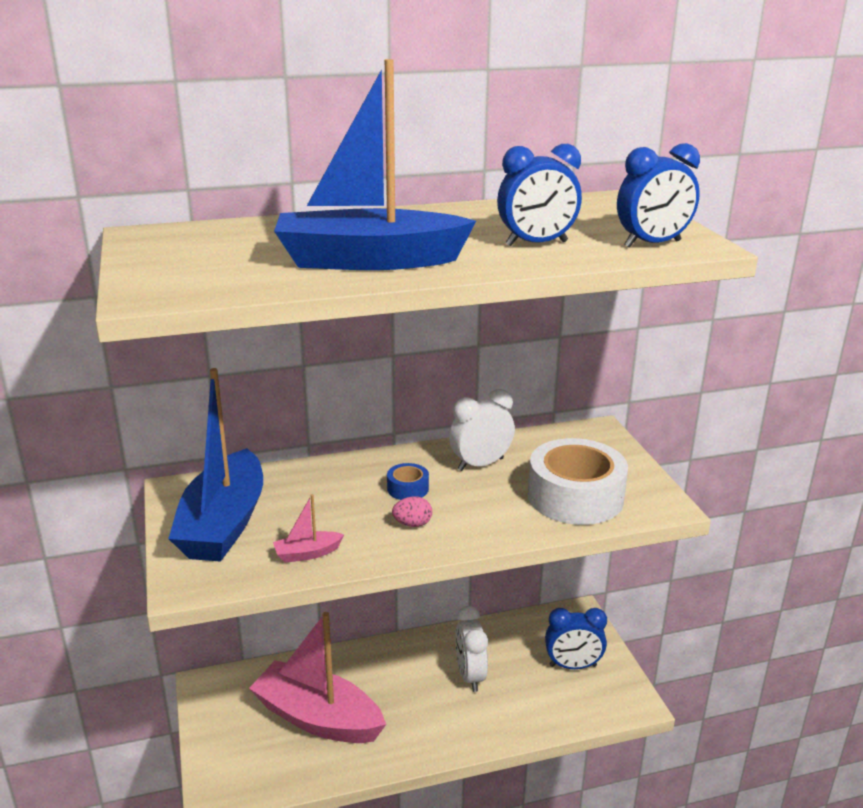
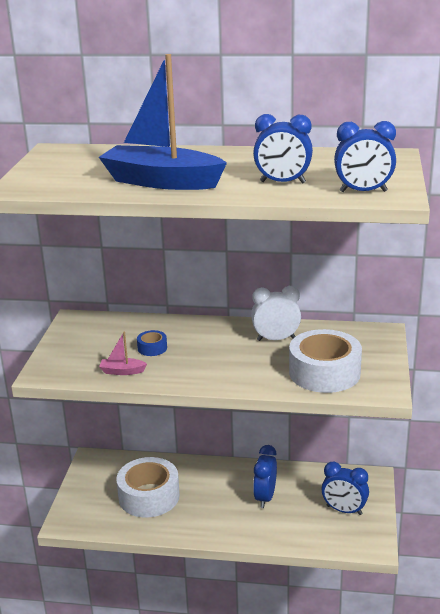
camera: 25 degrees right, 0 degrees up
(223, 524) = (86, 344): blue boat -> none
(318, 718) = (149, 496): pink boat -> white tape
(408, 488) = (214, 345): blue tape -> blue tape (152, 348)
(412, 524) = (200, 367): pink egg -> none
(470, 676) = (265, 497): white clock -> blue clock

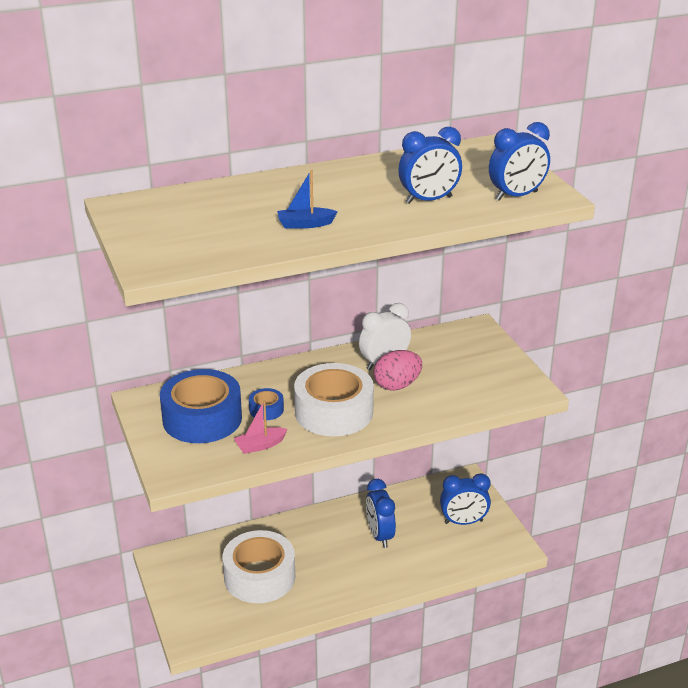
camera: 30 degrees left, 5 degrees up
(101, 342) = (202, 418): none -> blue tape
(162, 182) = (305, 224): blue boat -> blue boat, size x0.40
(270, 357) = (397, 385): none -> pink egg
(324, 372) = (463, 387): white tape -> white tape (334, 412)

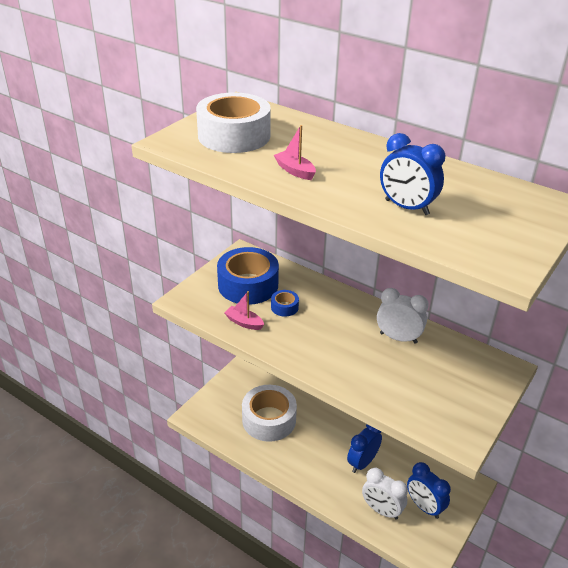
camera: 55 degrees right, 5 degrees up
(305, 224) = (295, 171): blue boat -> pink boat
(334, 412) = (314, 339): white tape -> white tape (234, 136)
(397, 385) = (379, 357): pink egg -> none
(444, 552) = (381, 510): none -> white clock
(516, 196) = (478, 247): blue clock -> none

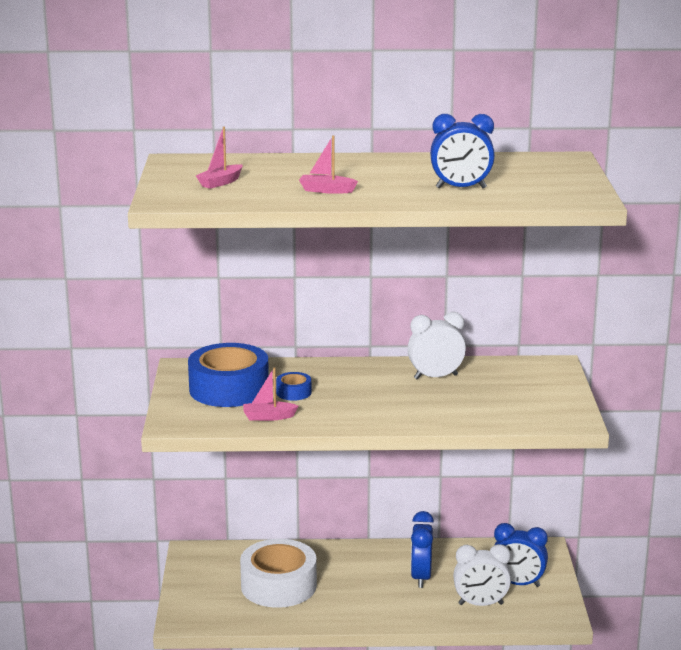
camera: 35 degrees left, 15 degrees down
(234, 136) = (220, 182): white tape -> pink boat

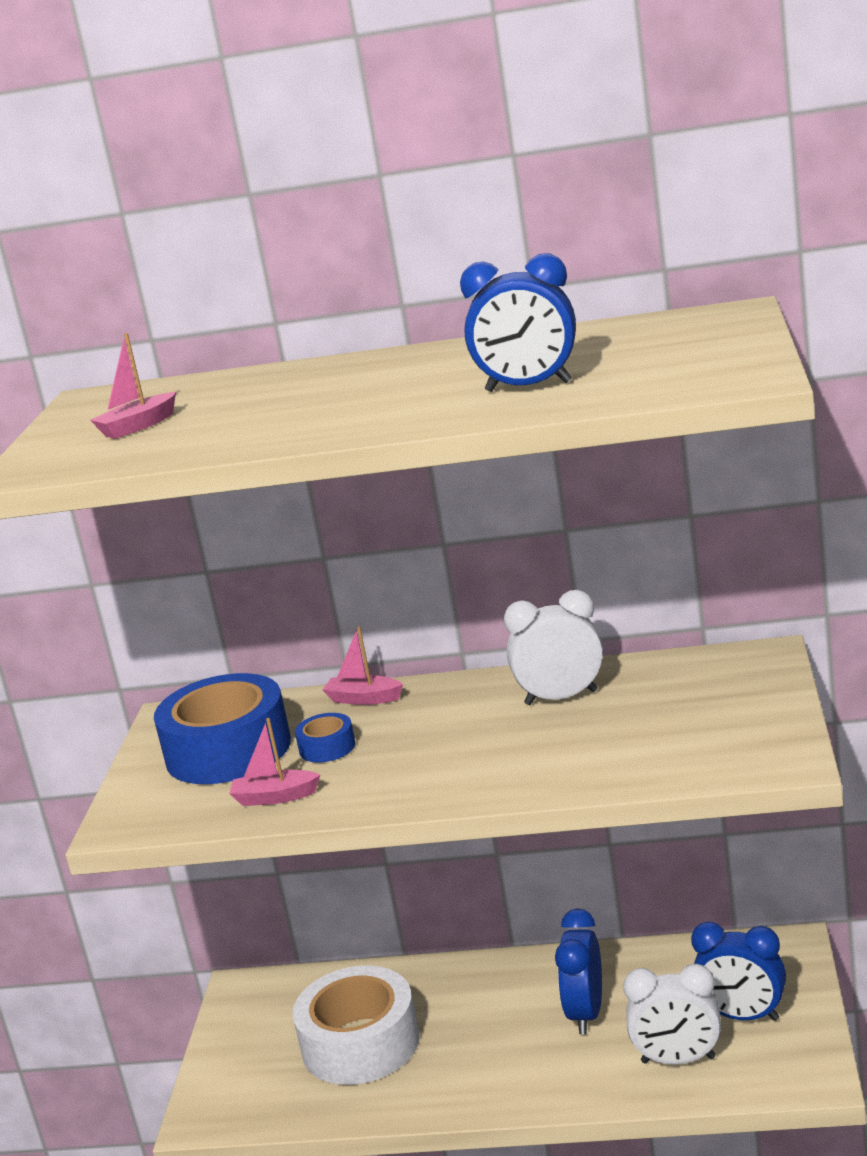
camera: 10 degrees right, 0 degrees up
(326, 190) = (301, 419): pink boat -> pink boat (364, 699)

